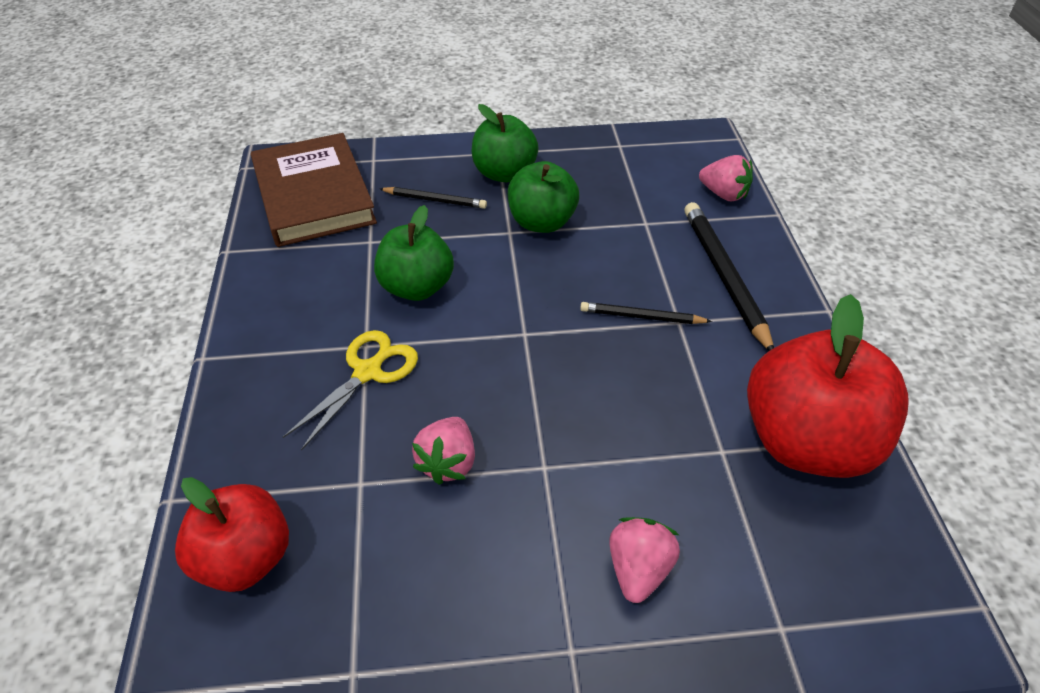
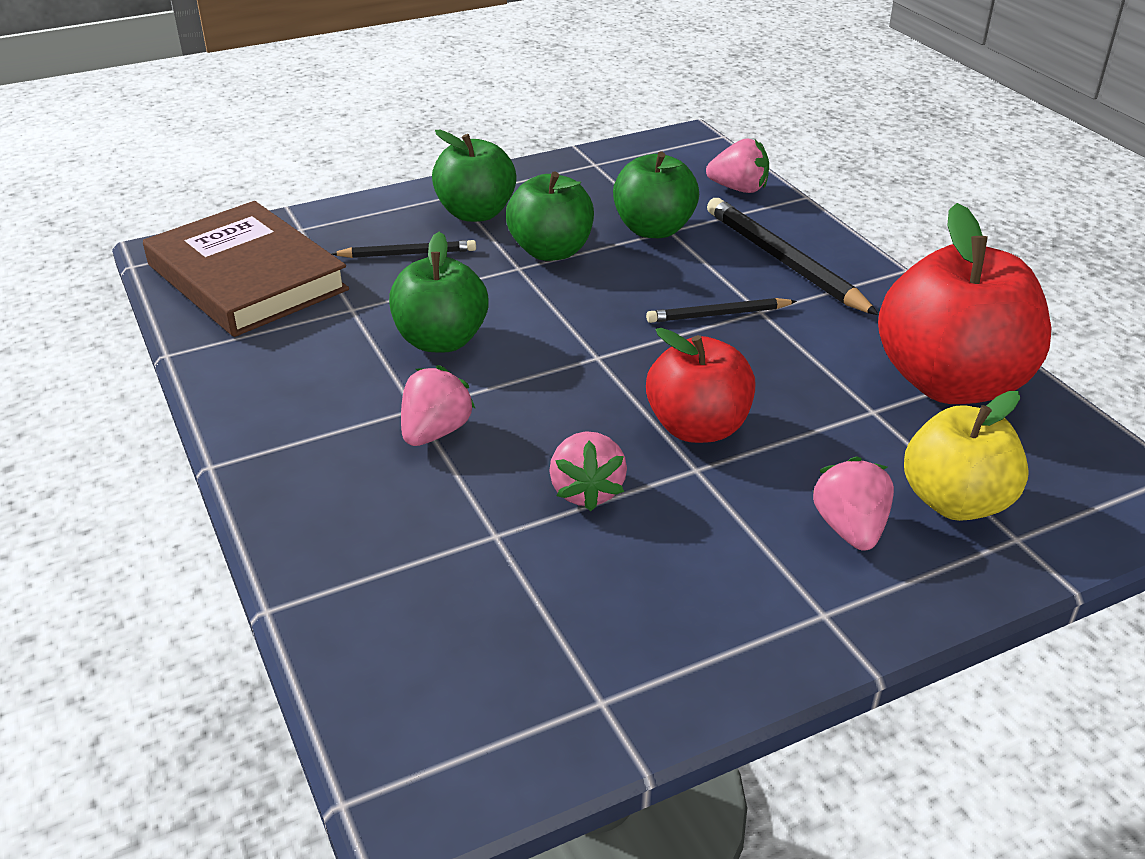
camera: 20 degrees left, 10 degrees down
(245, 558) = (403, 637): red apple -> red apple (698, 428)
(368, 372) = (435, 432): yellow scissors -> pink strawberry
(633, 219) = (654, 229): none -> green apple
(745, 571) = (955, 502): none -> yellow apple

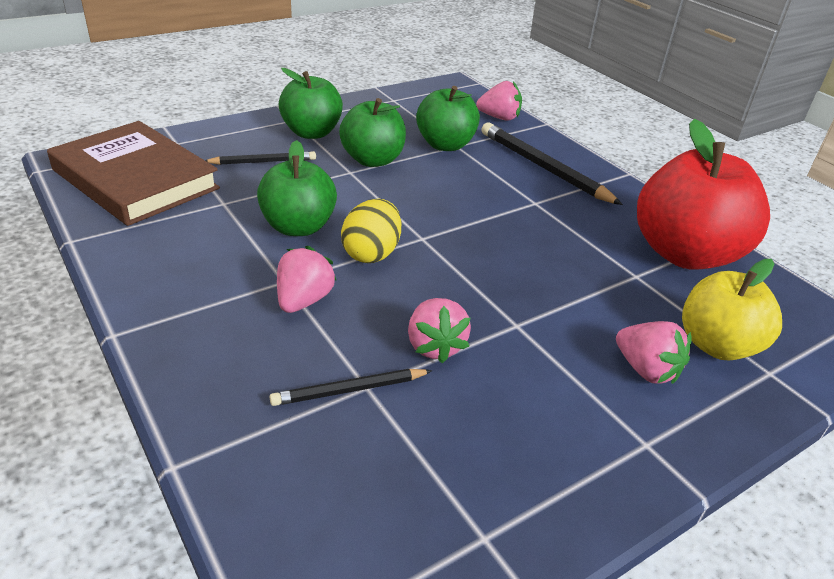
camera: 10 degrees left, 0 degrees up
(528, 376) = (371, 253): none -> yellow egg
(698, 428) = (510, 292): red apple -> none
(718, 314) = (505, 205): black pencil -> black pencil (349, 390)
(850, 529) = (646, 370): pink strawberry -> pink strawberry turned 150 degrees clockwise

